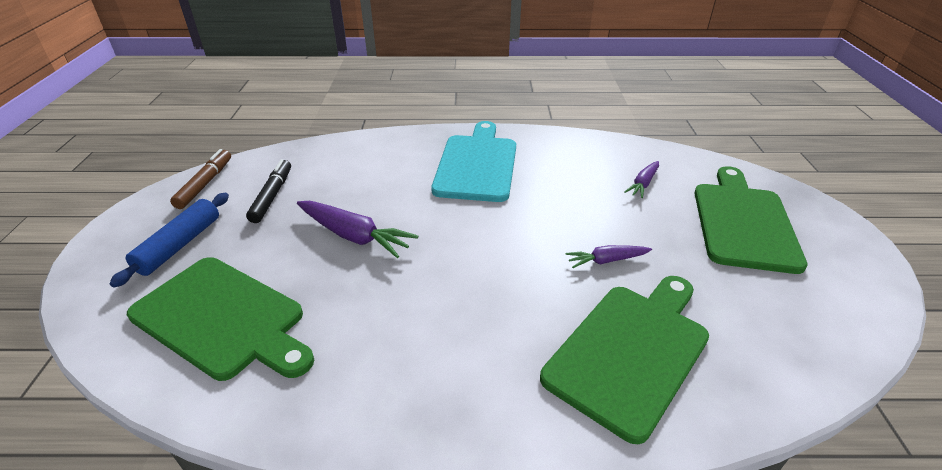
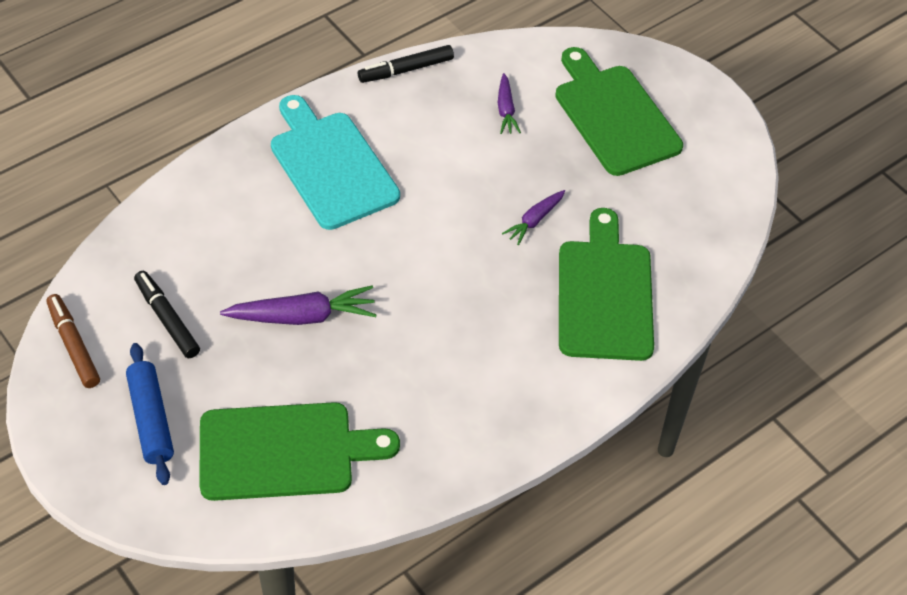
camera: 40 degrees left, 15 degrees up
(583, 138) = (406, 70): none -> black marker

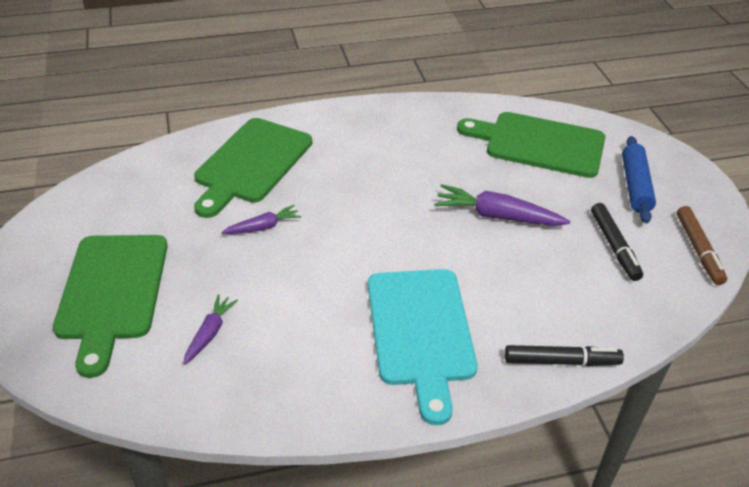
camera: 155 degrees left, 10 degrees down
(406, 70) = (283, 418): black marker -> black marker (561, 361)

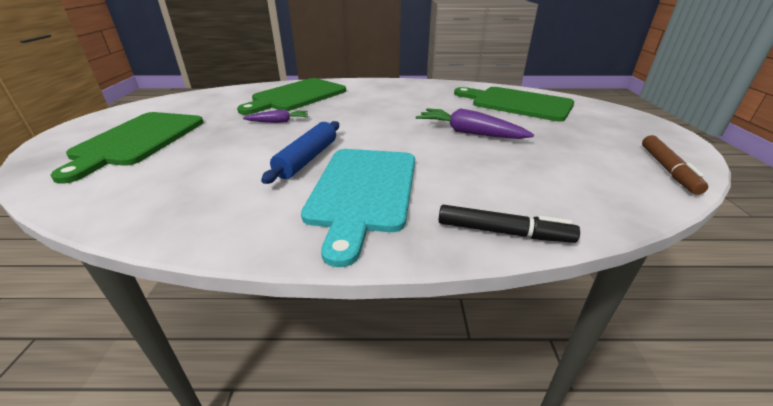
camera: 15 degrees right, 10 degrees down
(210, 333) = (181, 169): purple carrot -> none
(614, 246) = (576, 159): black marker -> none
(635, 186) = (599, 128): blue rolling pin -> blue rolling pin (307, 159)

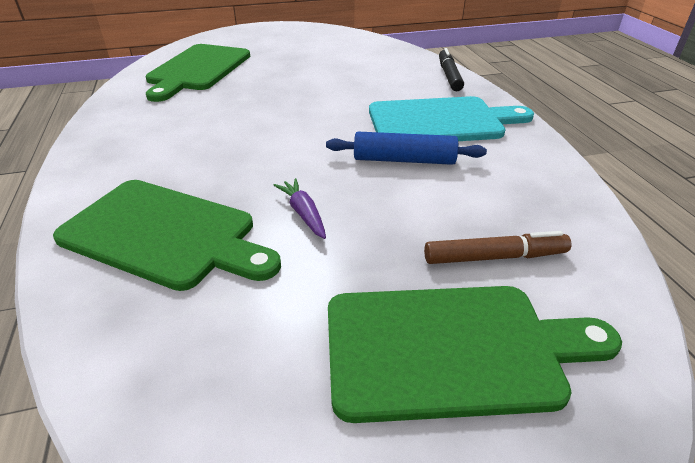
camera: 105 degrees left, 5 degrees up
(469, 133) = (294, 89): purple carrot -> none
(667, 169) = (333, 34): brown marker -> brown marker (494, 257)

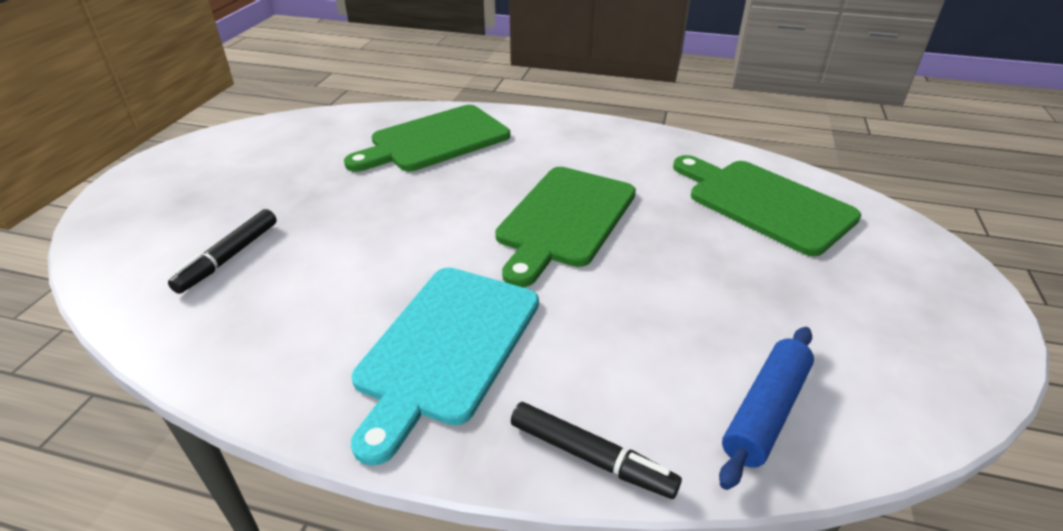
camera: 120 degrees right, 0 degrees up
(303, 214) = (390, 193): purple carrot -> none
(404, 160) = (400, 274): blue rolling pin -> blue rolling pin (765, 412)
(451, 348) = (209, 203): green cutting board -> green cutting board (564, 219)
(494, 257) = (229, 257): brown marker -> black marker

